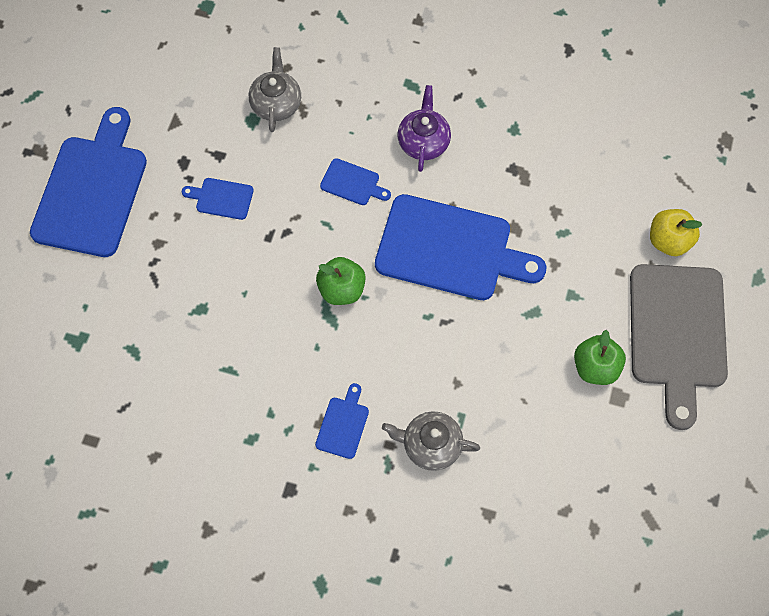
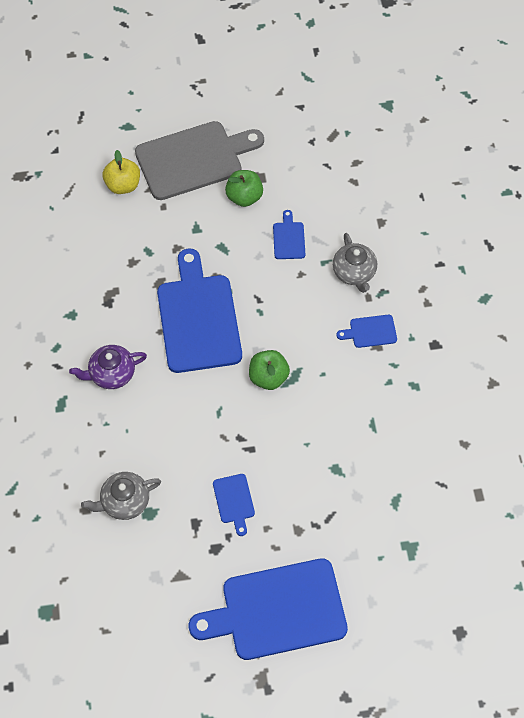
camera: 115 degrees left, 5 degrees down
(352, 183) = (173, 409): blue cutting board -> blue cutting board (289, 238)

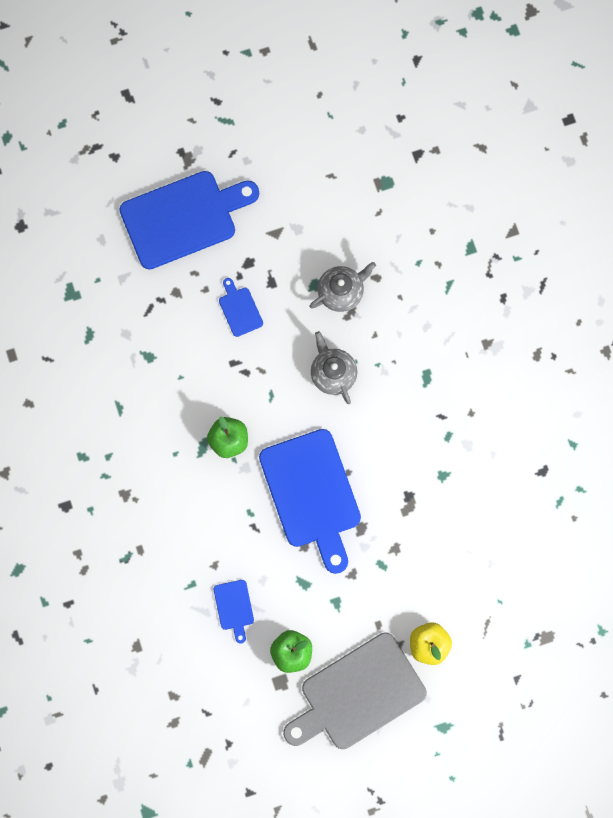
camera: 170 degrees right, 15 degrees up
(111, 373) = (385, 417): purple teapot -> none
(354, 272) = (158, 577): grey teapot -> grey teapot (333, 373)
(370, 331) = (133, 509): blue cutting board -> none

